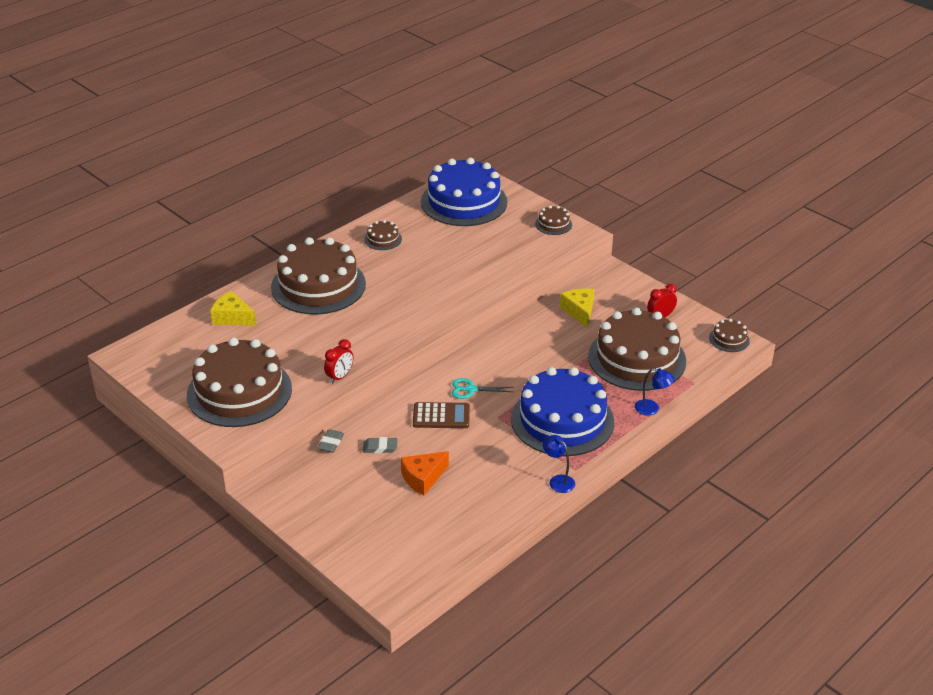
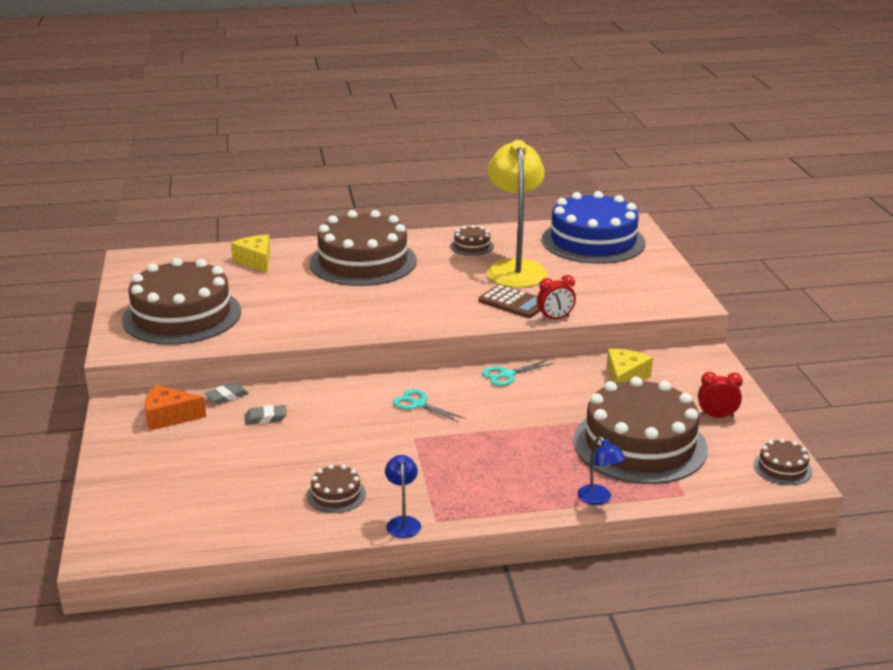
camera: 35 degrees right, 10 degrees down
(339, 377) = (283, 336): red clock -> red clock (555, 318)
(380, 447) = (265, 418): grey eraser -> grey eraser turned 45 degrees counterclockwise
(423, 478) = (270, 460): orange cheese -> orange cheese (169, 417)
(436, 248) = (515, 268): none -> yellow lamp
(441, 416) = (358, 415): brown calculator -> brown calculator (513, 302)
(503, 340) = (507, 375): none -> turquoise scissors
(553, 224) = (668, 285): brown cake -> brown cake (336, 495)
(562, 420) = (480, 468): blue cake -> none

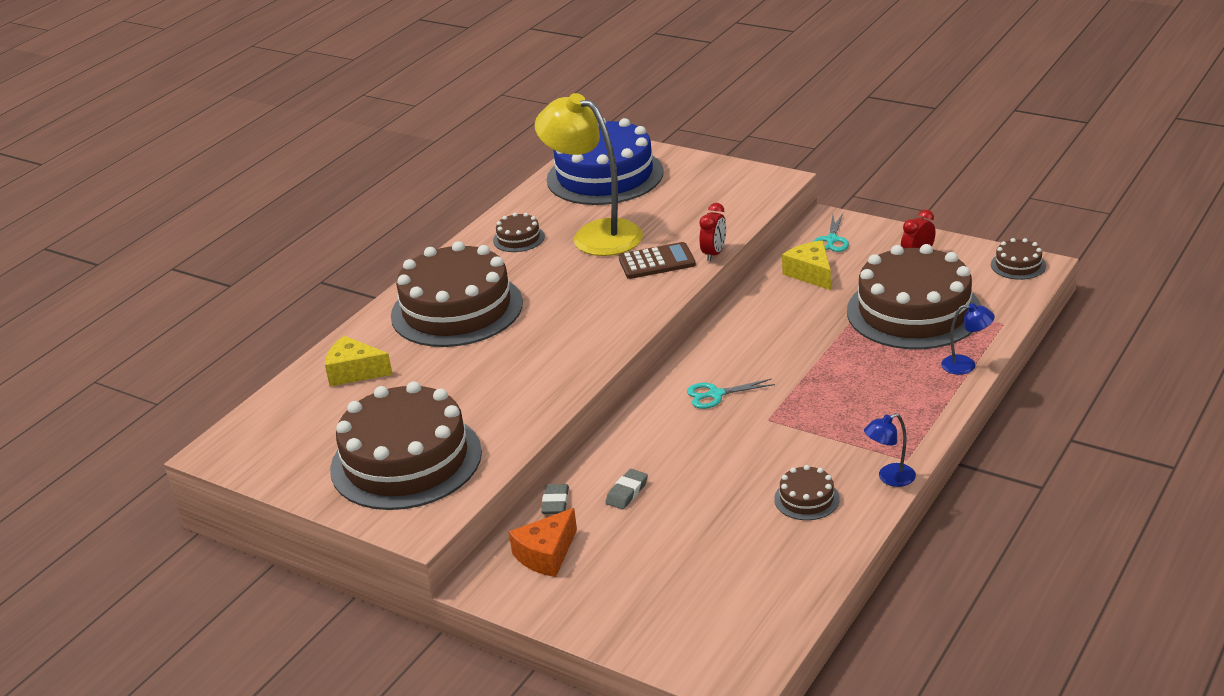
camera: 45 degrees left, 5 degrees up
(403, 522) = (890, 478): blue lamp -> blue lamp turned 60 degrees counterclockwise
(507, 375) = (728, 327): turquoise scissors -> turquoise scissors (831, 240)

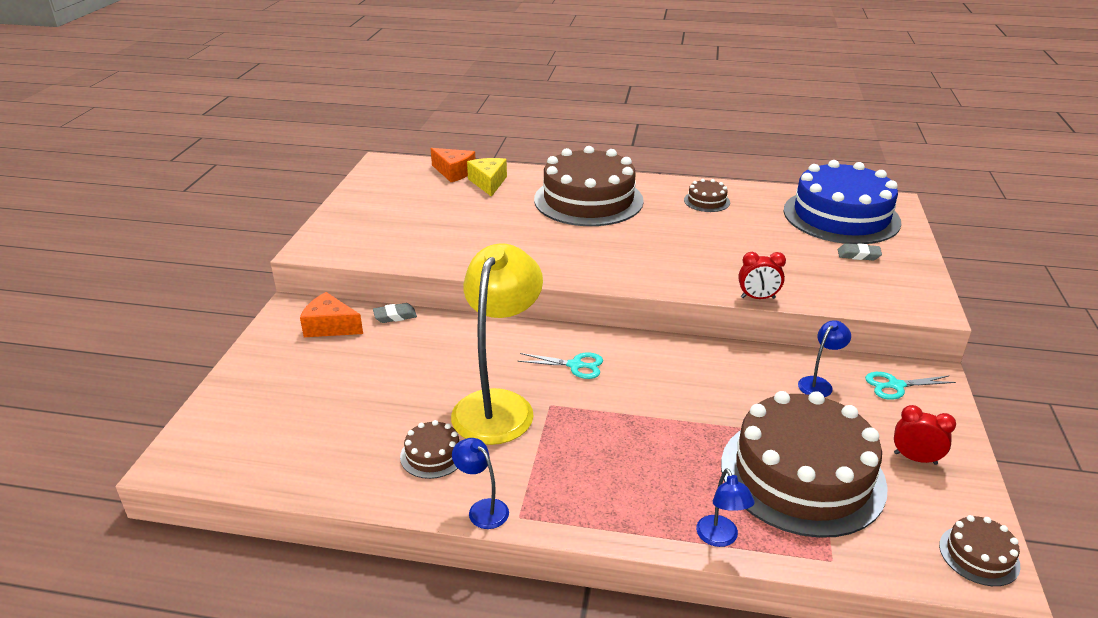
camera: 65 degrees right, 0 degrees up
(301, 395) = (454, 172): none -> orange cheese
(406, 460) = (388, 226): brown cake -> none
(595, 234) = (741, 232): yellow lamp -> yellow lamp (498, 405)
(627, 492) = (416, 347): grey eraser -> grey eraser (858, 255)
(657, 262) = (720, 271): brown calculator -> none
(716, 394) = (575, 365): turquoise scissors -> turquoise scissors turned 135 degrees clockwise
(811, 273) = (819, 384): yellow cheese -> blue lamp

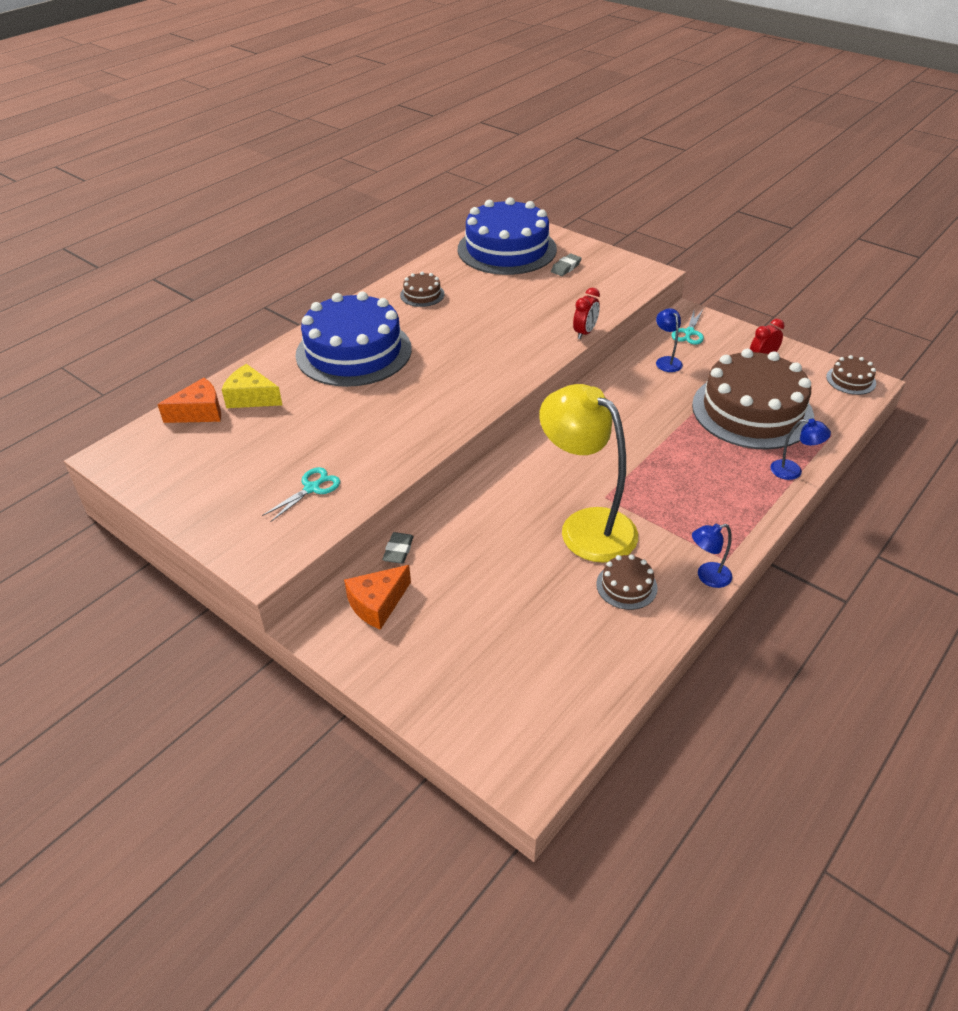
camera: 60 degrees left, 10 degrees up
(575, 365) = (563, 464): turquoise scissors -> turquoise scissors (312, 488)
(588, 200) = (354, 352): brown cake -> blue cake

